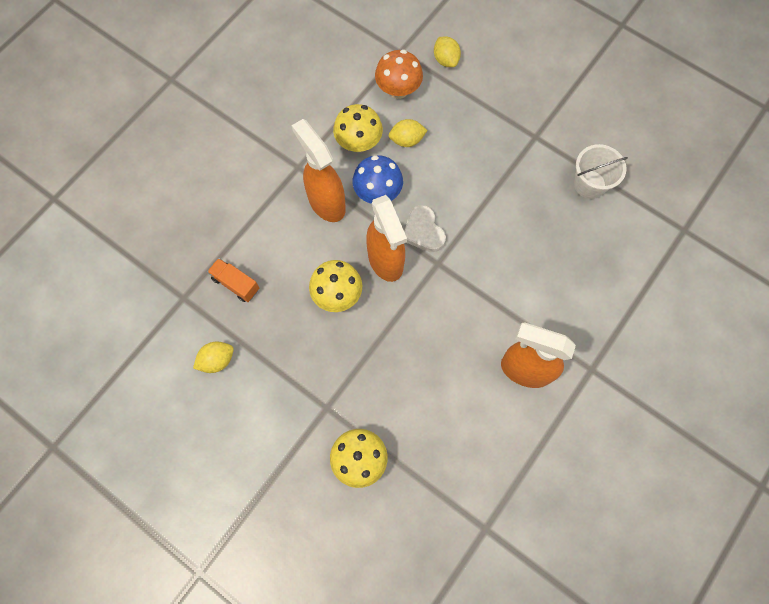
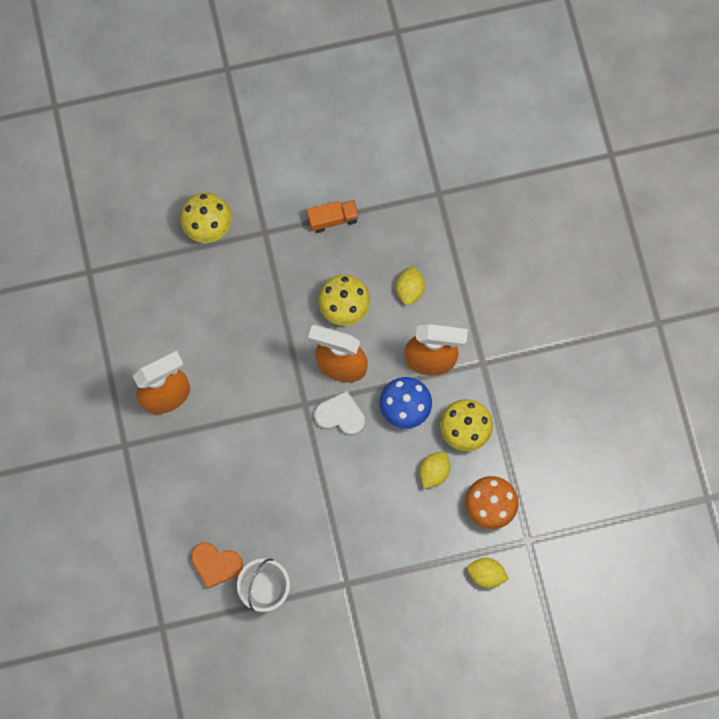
camera: 130 degrees right, 5 degrees up
(217, 360) = (367, 182): yellow lemon -> yellow lemon (409, 289)
(236, 284) = (417, 239): orange truck -> orange truck (332, 219)
(607, 229) = (216, 564): none -> orange heart

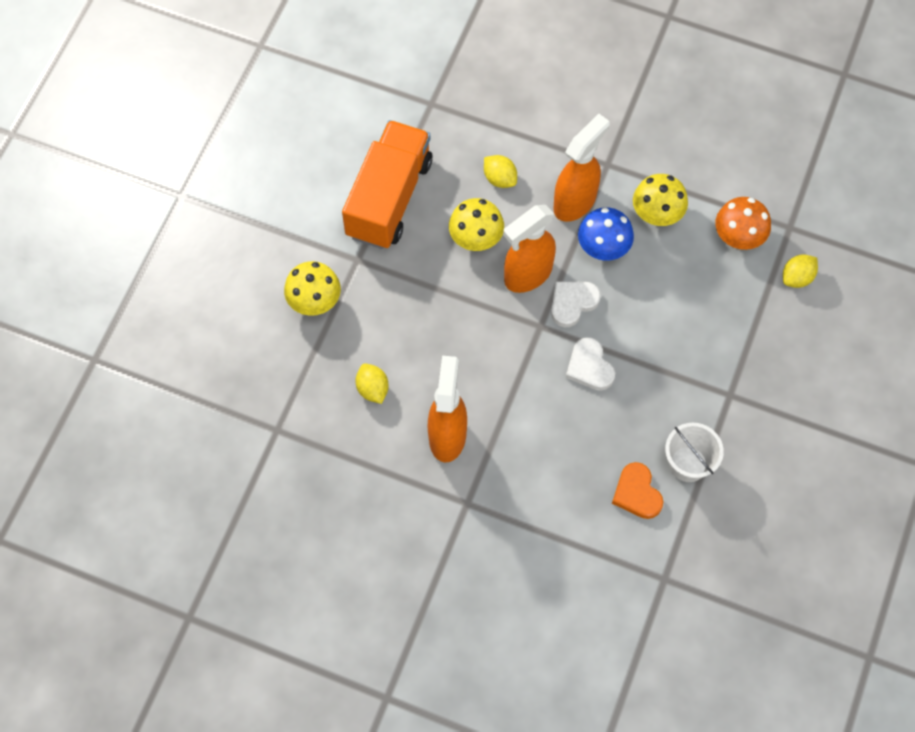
camera: 55 degrees left, 10 degrees down
(216, 564) = (637, 493): orange heart -> orange heart turned 105 degrees clockwise
(295, 462) = (589, 367): none -> white heart
(332, 219) = (389, 198): orange truck -> orange truck, size x2.34
(433, 471) = (677, 261): yellow lemon -> yellow lemon (372, 389)

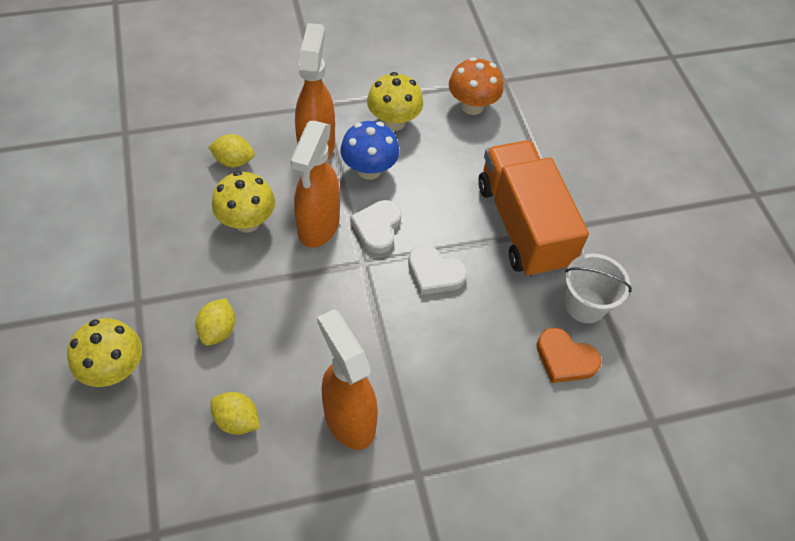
camera: 40 degrees left, 10 degrees down
(389, 198) = (134, 230): orange truck -> orange truck (522, 225)
(797, 277) = (541, 111): yellow lemon -> yellow lemon (218, 330)

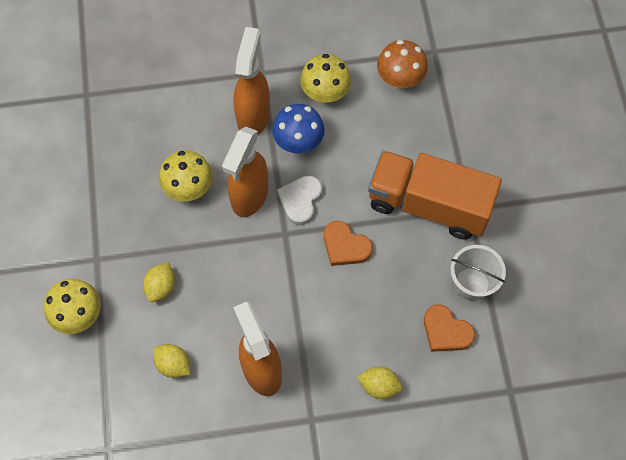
camera: 10 degrees right, 10 degrees up
(234, 161) = (180, 128): yellow lemon -> yellow lemon (379, 386)
(434, 273) = (345, 246): white heart -> orange heart
(522, 225) = (429, 205): orange truck -> orange truck turned 60 degrees counterclockwise

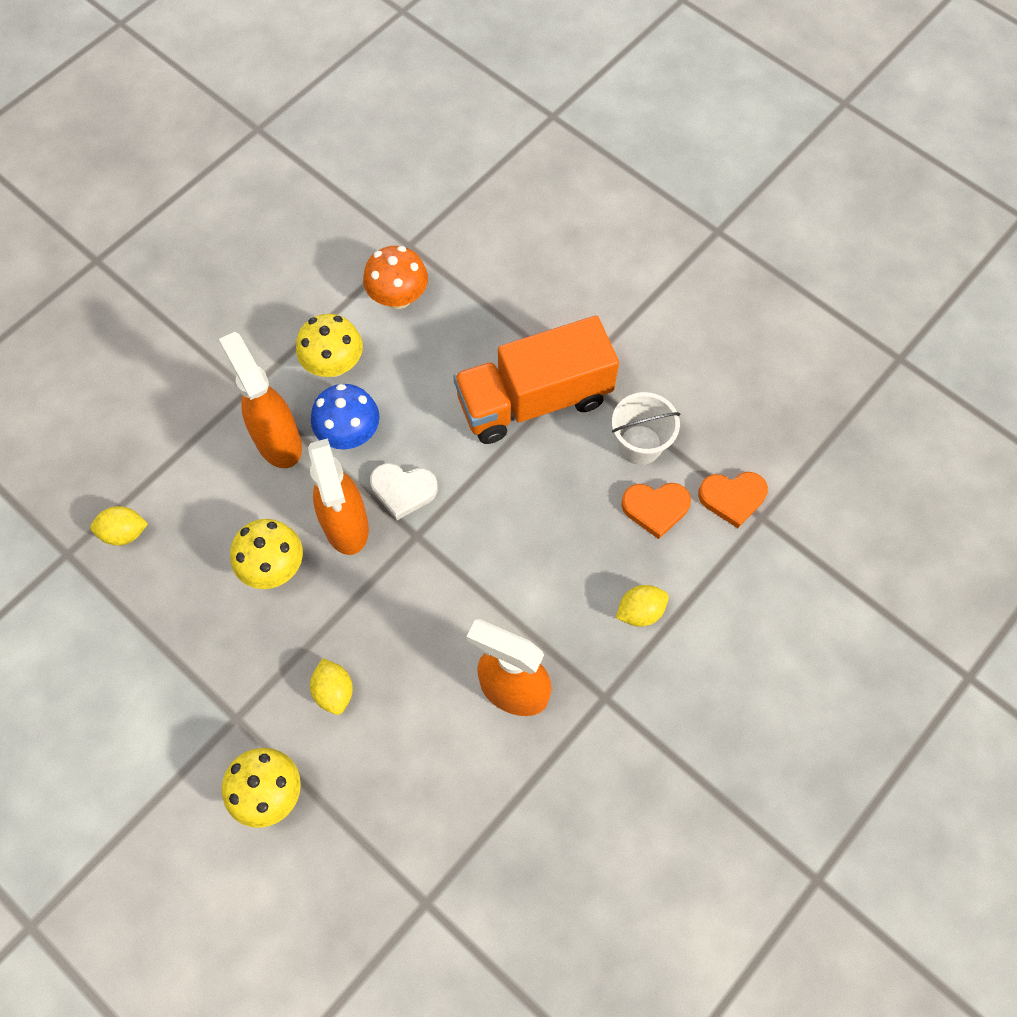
camera: 40 degrees left, 0 degrees up
(173, 365) = (418, 759): yellow lemon -> yellow lemon (124, 533)
(300, 200) = (403, 490): white heart -> white heart turned 60 degrees counterclockwise
(345, 246) = (488, 501): orange heart -> orange heart (732, 498)

